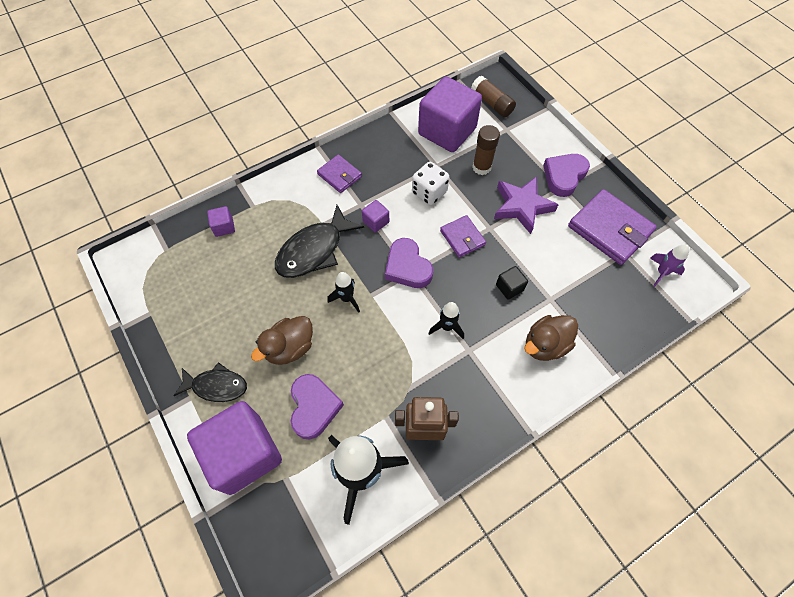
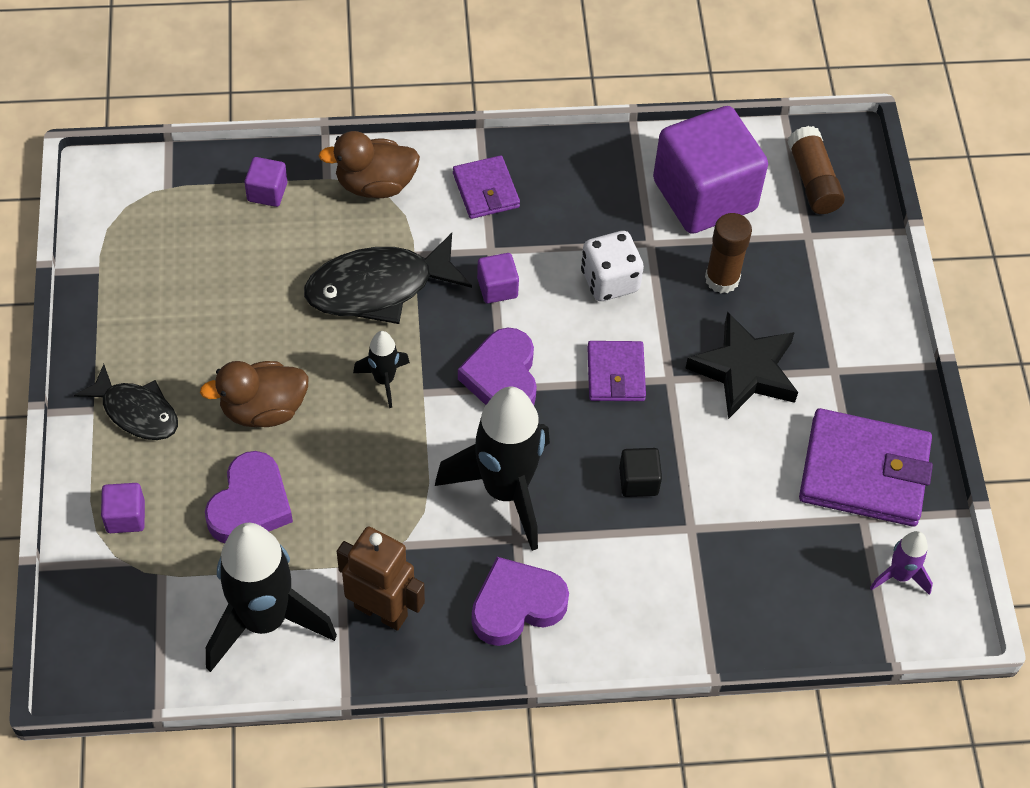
camera: 25 degrees right, 5 degrees down
(244, 453) = (125, 516): purple cube -> purple cube, size x0.41
(447, 327) = (505, 490): black rocket -> black rocket, size x2.12
(522, 206) = (744, 370): purple star -> black star
(545, 345) = (636, 587): brown duck -> brown duck (375, 184)
(564, 176) = (849, 355): purple heart -> purple heart (516, 605)
(609, 229) = (864, 472): purple wallet -> purple wallet turned 60 degrees counterclockwise

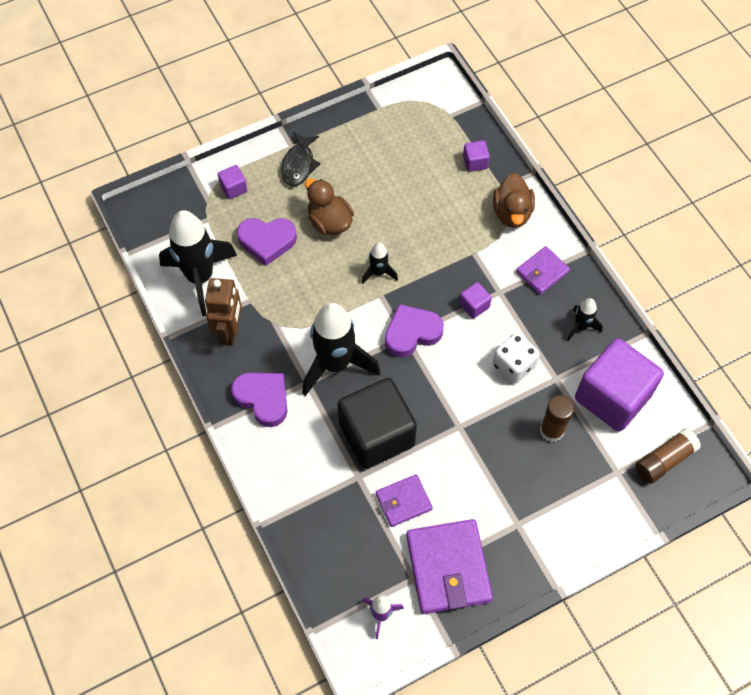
camera: 70 degrees right, 5 degrees up
(375, 184) = (512, 213): brown duck -> brown duck turned 150 degrees counterclockwise
(378, 288) = (440, 244): black fish -> none
(589, 184) = (581, 327): none -> black rocket
(616, 374) = (446, 394): purple wallet -> purple wallet (403, 501)
(638, 481) = (376, 434): black cube -> black cube, size x2.43
(744, 370) = (488, 468): black star -> none

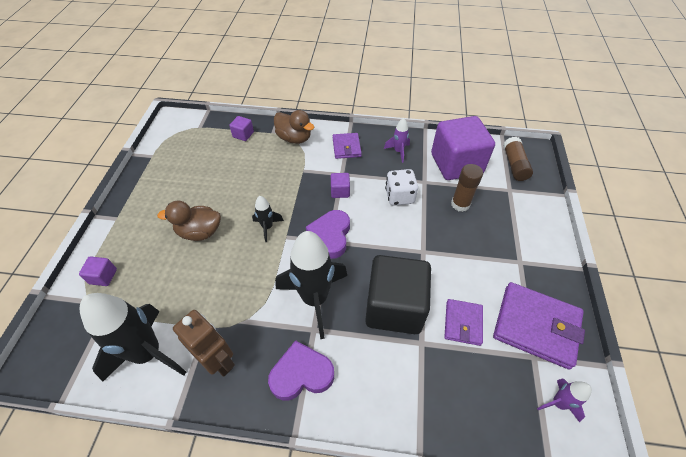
camera: 55 degrees left, 10 degrees down
(267, 241) = (171, 281): purple heart -> none
(299, 165) = (136, 223): black fish -> none
(581, 327) = (398, 151): black rocket -> purple rocket

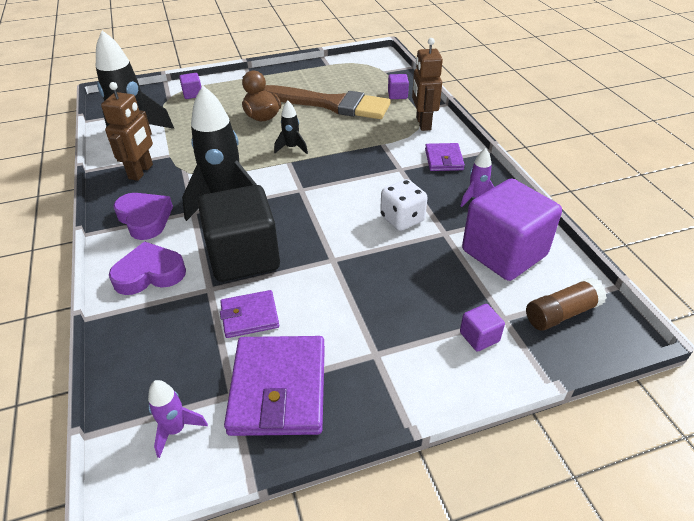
camera: 65 degrees right, 10 degrees down
(221, 178) = (331, 104): none -> brown brush
(294, 138) = (423, 123): brown duck -> brown robot
(330, 236) = (308, 187): purple heart -> purple heart (149, 274)
(340, 191) = (373, 175): purple cube -> purple cube (479, 337)
(346, 147) = (443, 159): purple wallet -> purple wallet turned 60 degrees counterclockwise
(460, 204) = (432, 273): brown glue stick -> none

